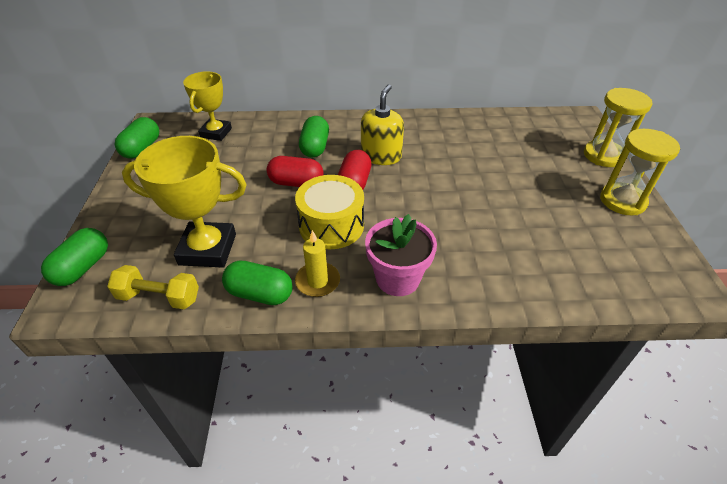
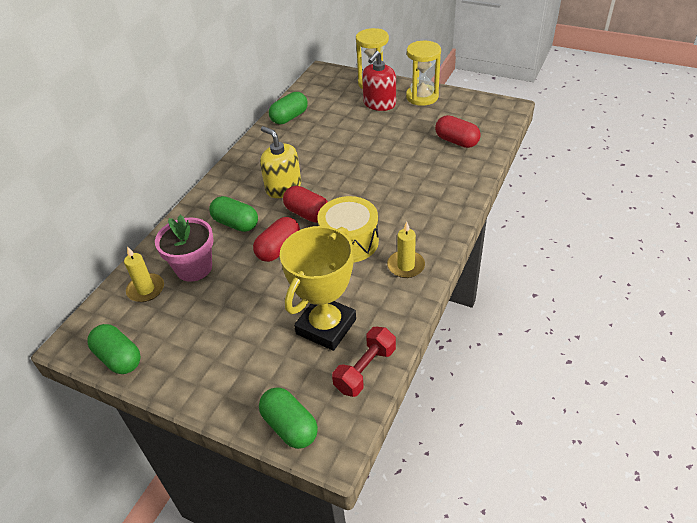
camera: 60 degrees left, 0 degrees up
(159, 297) = (365, 369): yellow dumbbell -> red dumbbell
(216, 133) = (146, 289): yellow trophy -> yellow candle
(260, 294) = (399, 302): green capsule -> green capsule (289, 117)
(397, 278) = (428, 223): pink flower pot -> pink flower pot (194, 268)
(567, 258) = (456, 141): none -> red capsule
(571, 172) = (379, 104): none -> red soap dispenser

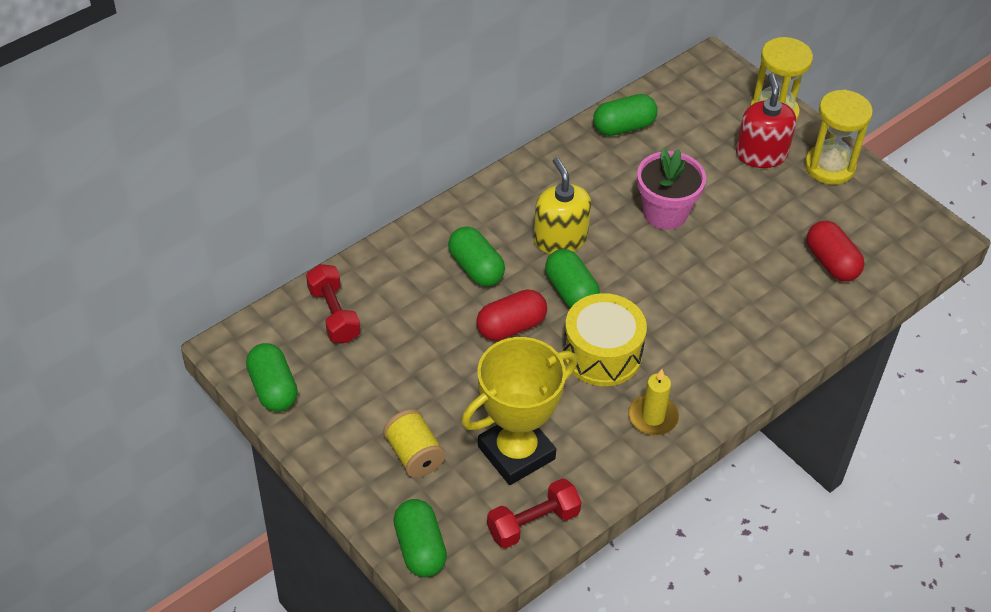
camera: 20 degrees right, 5 degrees up
(146, 289) = (334, 314): yellow candle -> red dumbbell
(194, 268) = (400, 309): pink flower pot -> pink flower pot (665, 213)
(251, 360) = (414, 455): none -> yellow spool
(307, 214) = (571, 292): red capsule -> green capsule
(379, 104) = (761, 154): red soap dispenser -> red soap dispenser turned 120 degrees clockwise

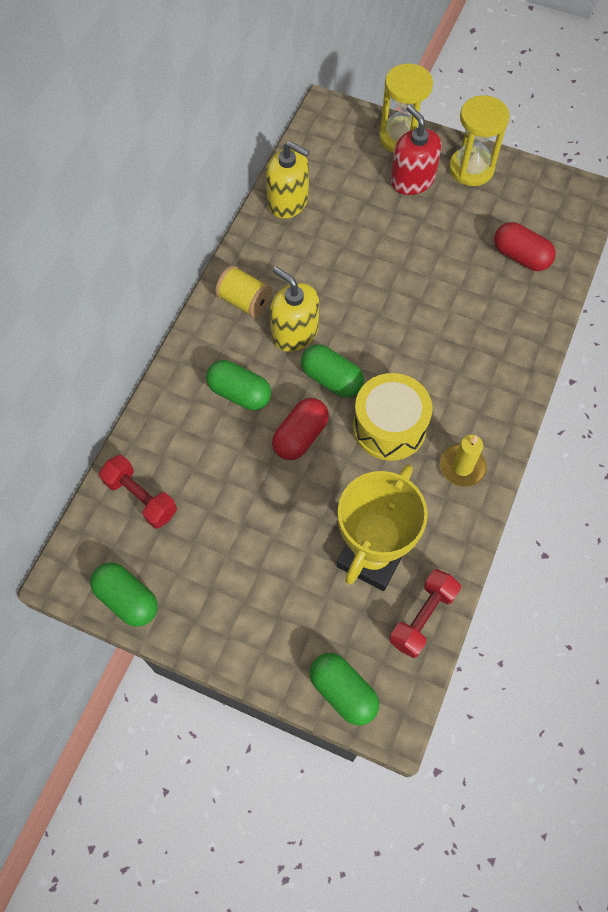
camera: 25 degrees left, 15 degrees up
(414, 455) = (288, 602): yellow spool -> yellow spool (244, 301)
(623, 127) = (288, 201): green capsule -> yellow soap dispenser
(665, 213) = (366, 268): pink flower pot -> none

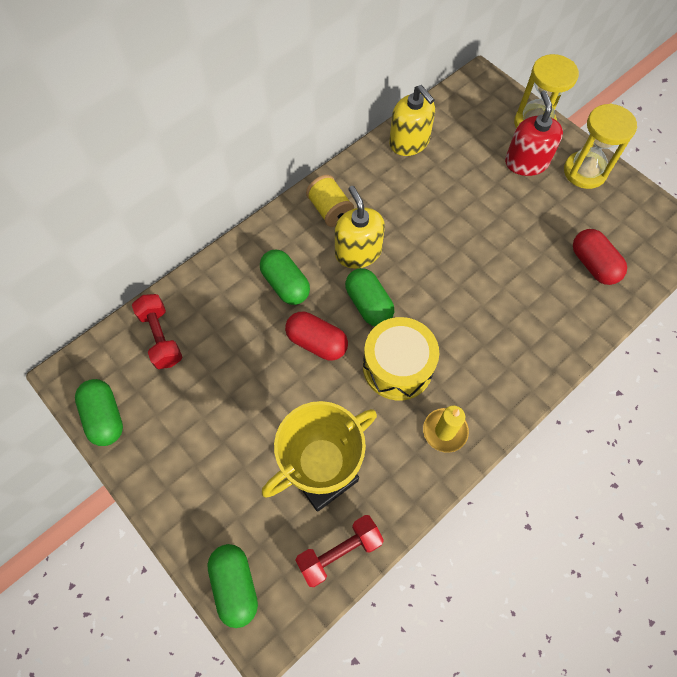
camera: 25 degrees right, 0 degrees up
(300, 436) = (317, 342): red capsule -> red capsule turned 60 degrees clockwise

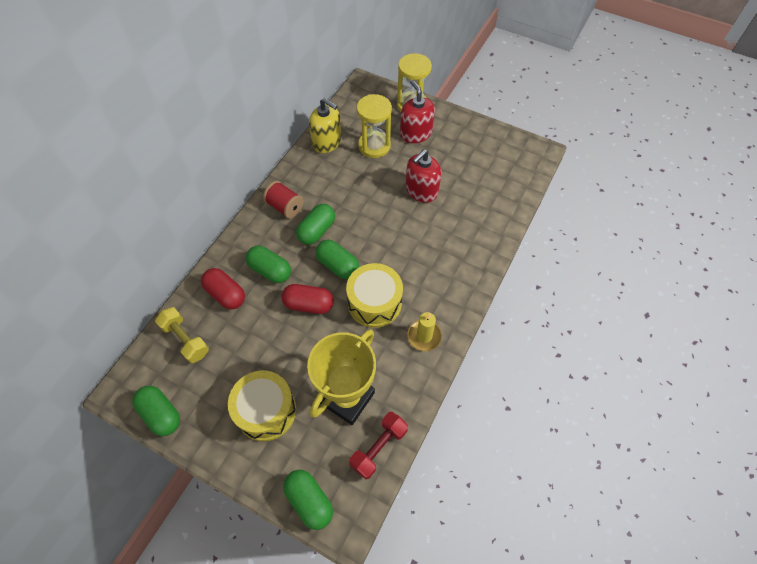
camera: 20 degrees left, 5 degrees down
(161, 337) = (185, 340): red dumbbell -> yellow dumbbell
(222, 456) = (266, 411): none -> yellow drum
(330, 210) = (285, 207): yellow spool -> red spool
(358, 252) = (317, 231): yellow soap dispenser -> green capsule
(507, 240) = (421, 191): none -> red soap dispenser
(584, 172) = (458, 129): yellow hourglass -> yellow hourglass (374, 146)
(593, 265) = (485, 190): red capsule -> red capsule (226, 294)

